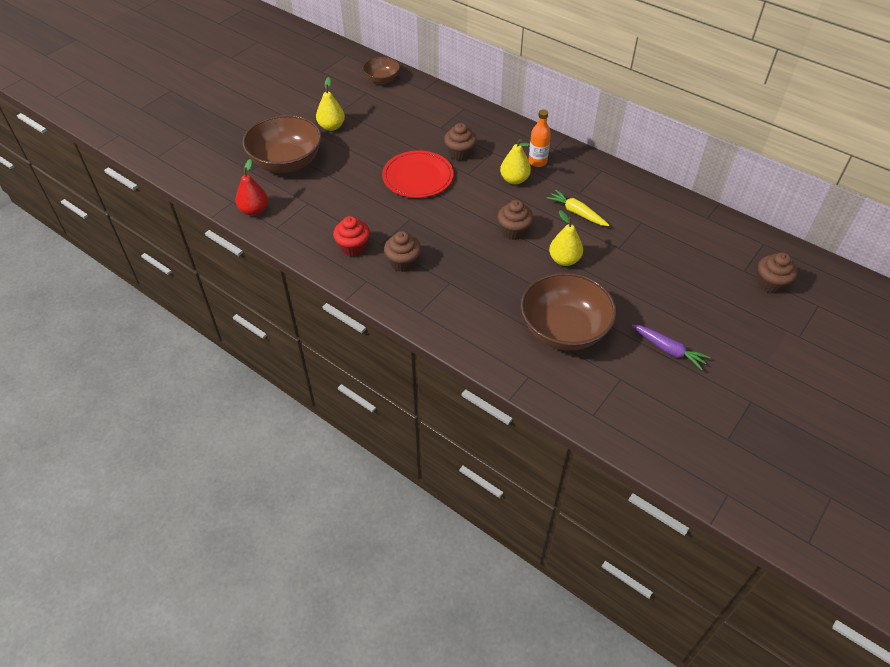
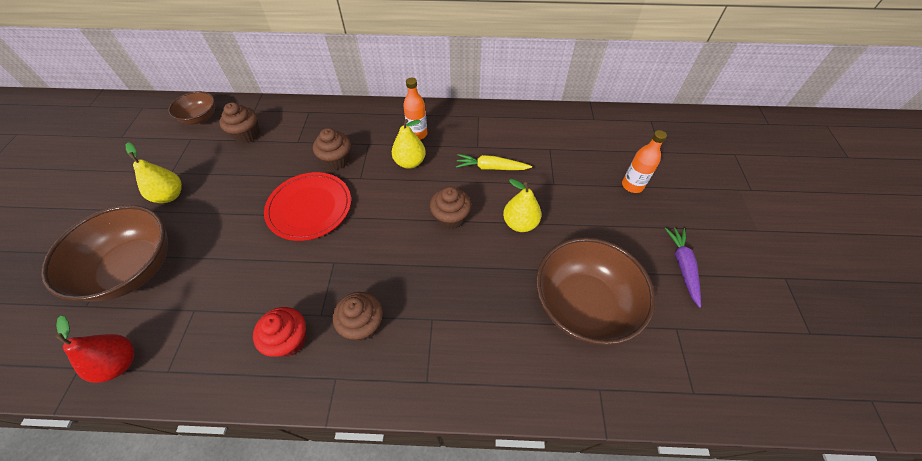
camera: 35 degrees left, 5 degrees up
(668, 350) = (682, 266): purple carrot -> purple carrot turned 90 degrees counterclockwise
(687, 280) = (632, 185): none -> orange bottle
(770, 284) = (688, 153): brown cupcake -> brown cupcake (247, 135)

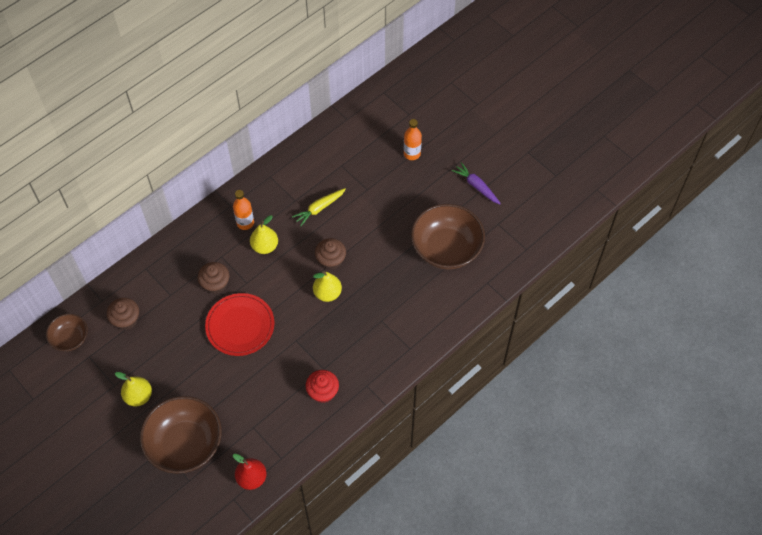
camera: 45 degrees left, 5 degrees up
(363, 324) = (350, 353): brown cupcake -> none
(520, 223) = (373, 231): yellow pear -> yellow pear (327, 293)

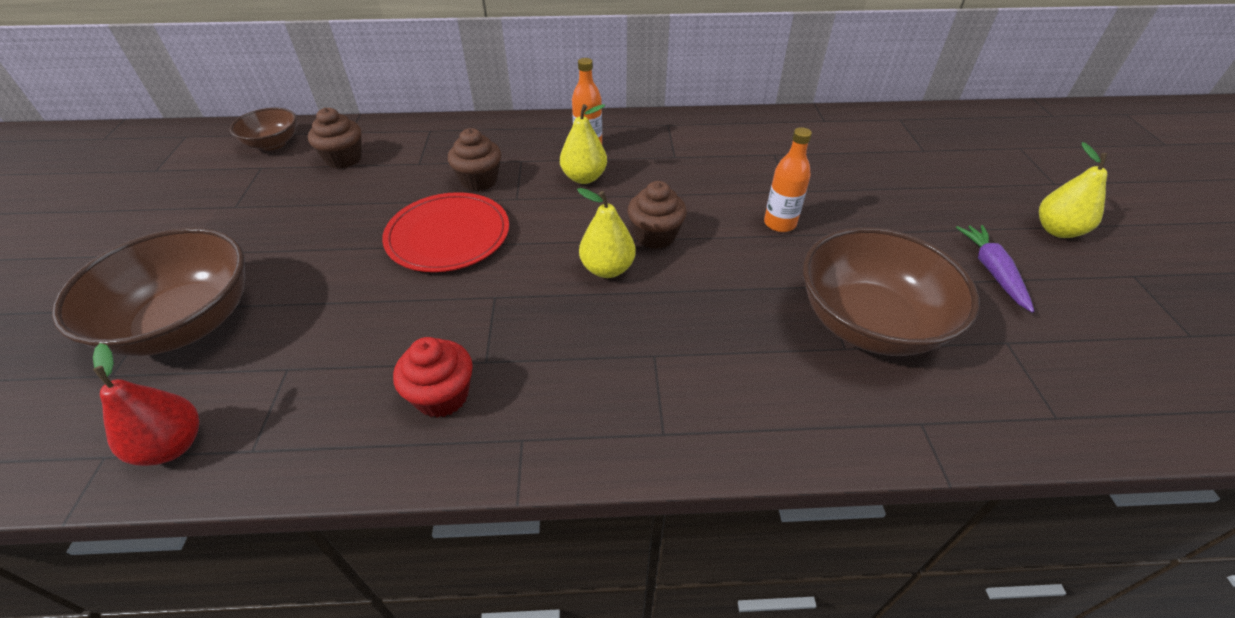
camera: 40 degrees right, 15 degrees down
(138, 396) = (236, 233): yellow pear -> yellow pear (1057, 230)
(319, 208) = (699, 178): yellow carrot -> none
(412, 154) = (896, 187): orange bottle -> orange bottle (779, 223)

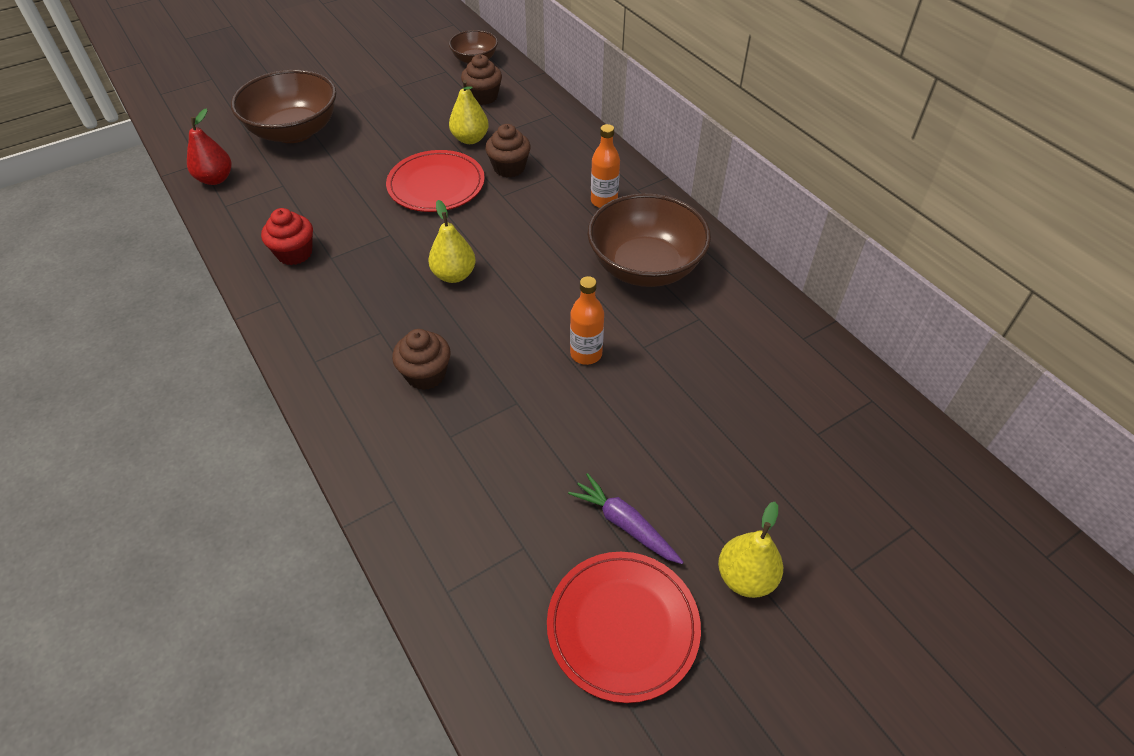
camera: 60 degrees right, 5 degrees up
(584, 178) = (557, 217): yellow pear -> yellow pear (470, 139)
(655, 236) = (512, 285): brown cupcake -> brown cupcake (426, 374)
(868, 323) = (489, 445): brown bowl -> brown bowl (645, 267)
(992, 271) = (625, 524): purple carrot -> purple carrot turned 105 degrees counterclockwise
(1104, 311) = (623, 626): none -> red plate

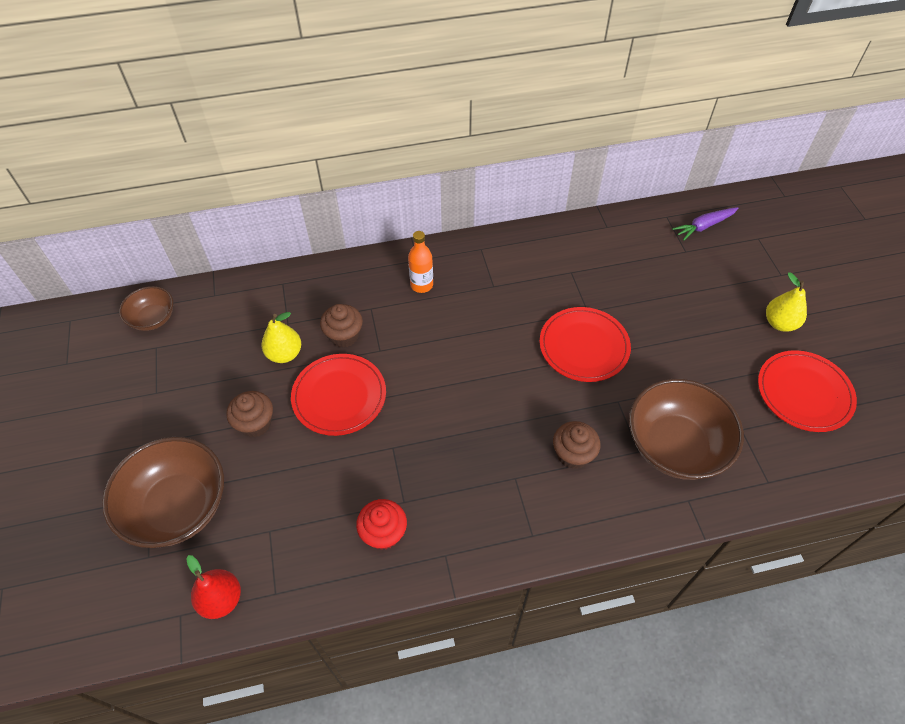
camera: 70 degrees left, 5 degrees up
(454, 275) = (467, 409): yellow pear -> none
(483, 97) = (223, 327): brown cupcake -> brown cupcake (255, 423)
(586, 354) = (584, 346): orange bottle -> red plate
(625, 524) = (733, 369): purple carrot -> purple carrot (704, 226)
(645, 267) = (508, 284): brown bowl -> brown bowl (675, 446)

